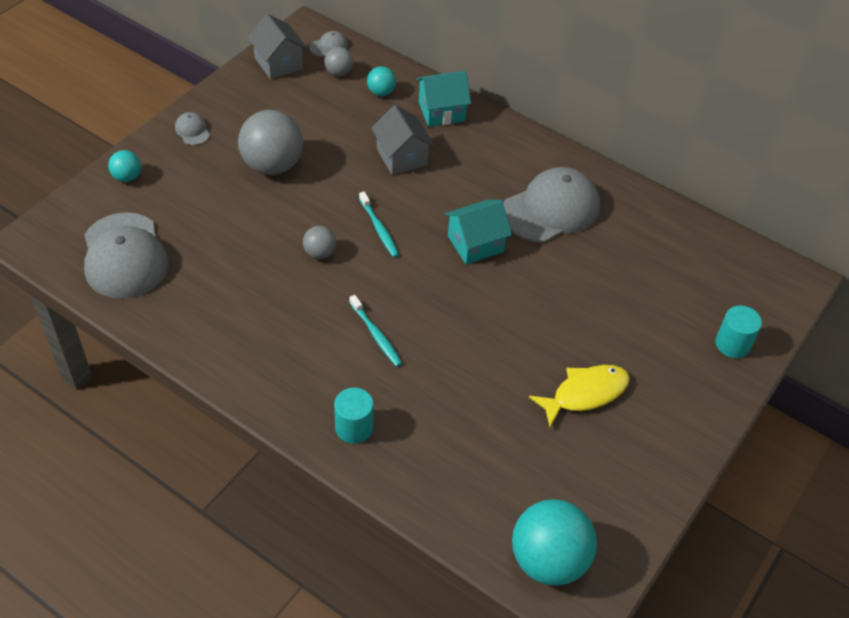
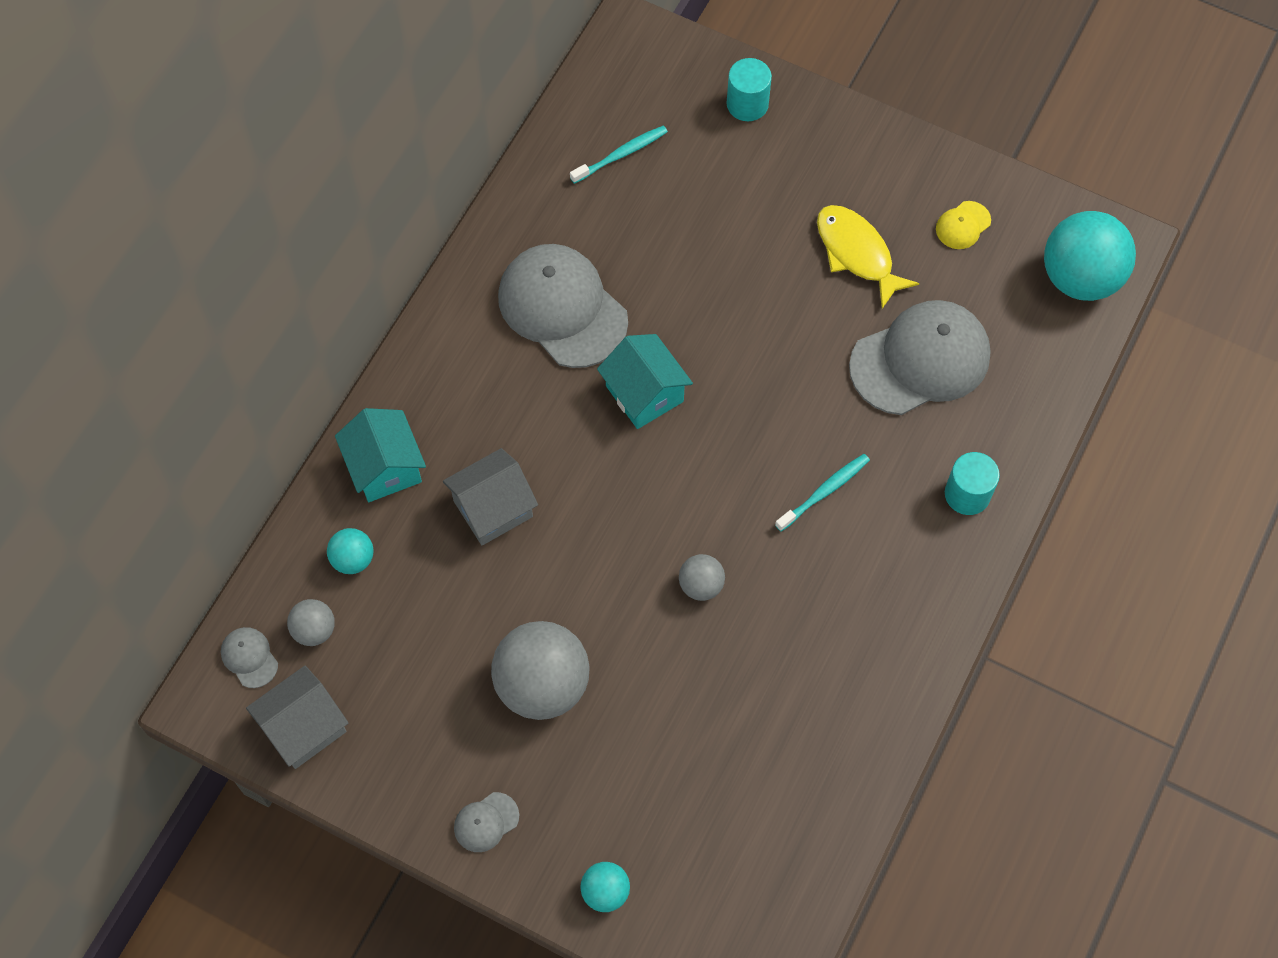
camera: 95 degrees left, 15 degrees up
(124, 256) = (761, 846): grey cap -> grey cap (920, 360)
(379, 229) = (641, 517): turquoise toothbrush -> turquoise toothbrush (621, 154)
(609, 477) = (963, 225): none -> yellow cap

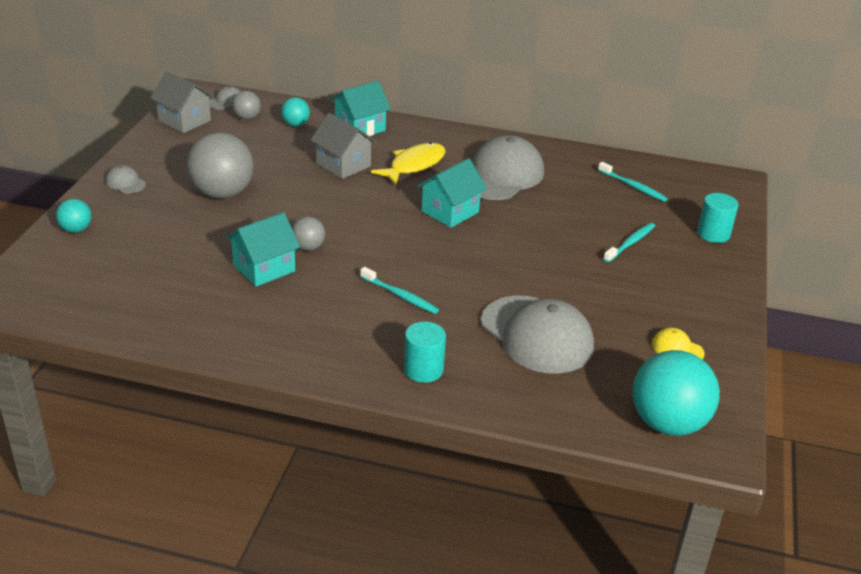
camera: 75 degrees right, 30 degrees down
(741, 646) = (264, 268): none -> turquoise house
(752, 202) = (630, 243): none -> turquoise toothbrush
(857, 253) = (616, 295): yellow fish -> yellow fish (414, 165)

